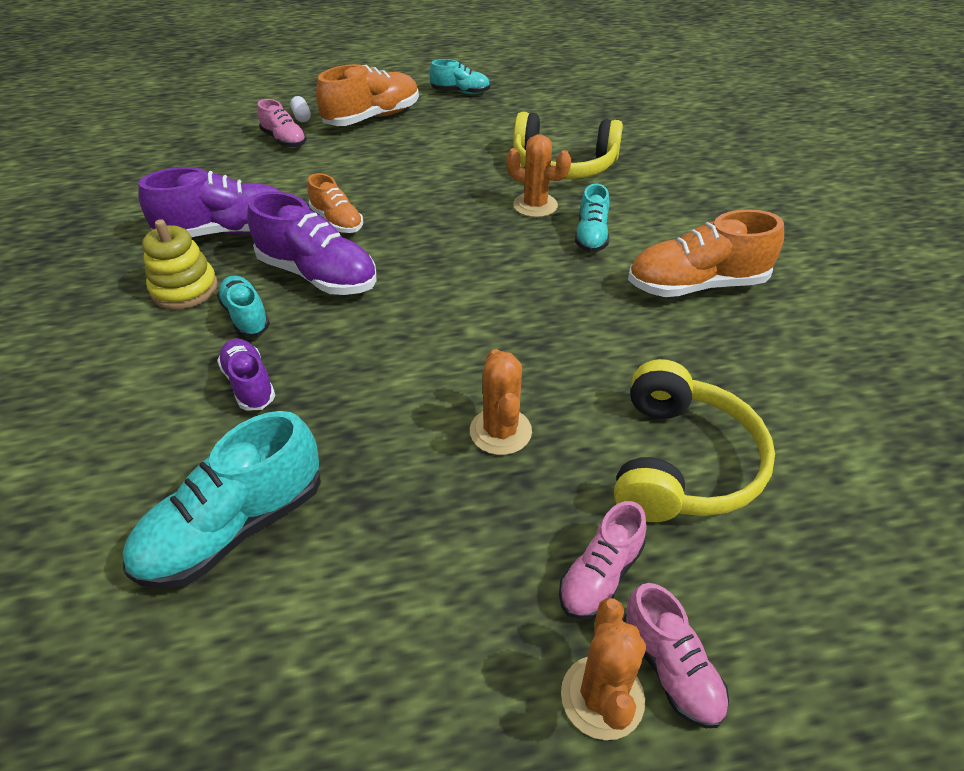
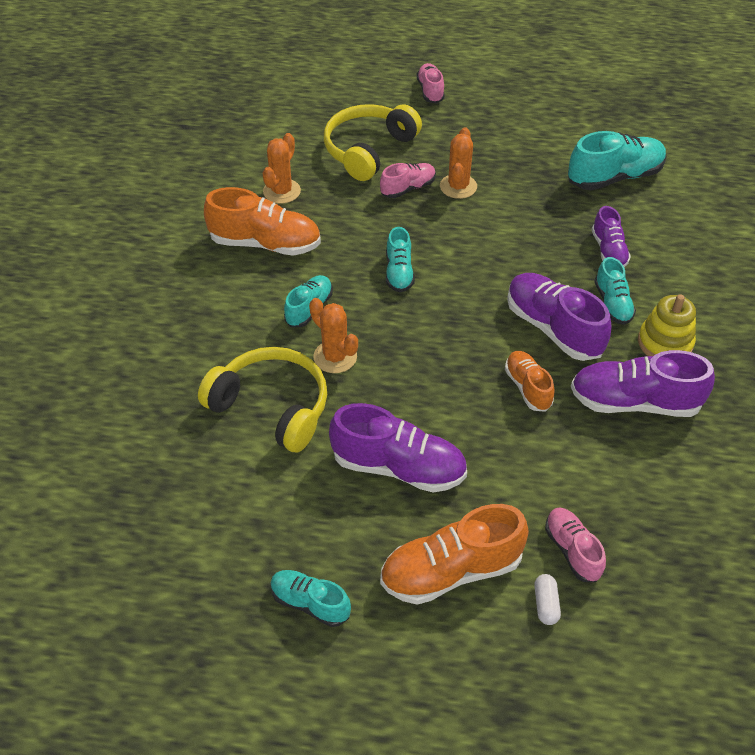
camera: 160 degrees left, 5 degrees up
(435, 153) = (398, 467): none -> purple shoe
(518, 291) = (399, 272): none -> turquoise shoe
(600, 576) = (440, 121): pink shoe -> pink shoe (408, 188)
(602, 697) = (462, 90): orange cactus -> orange cactus (282, 191)

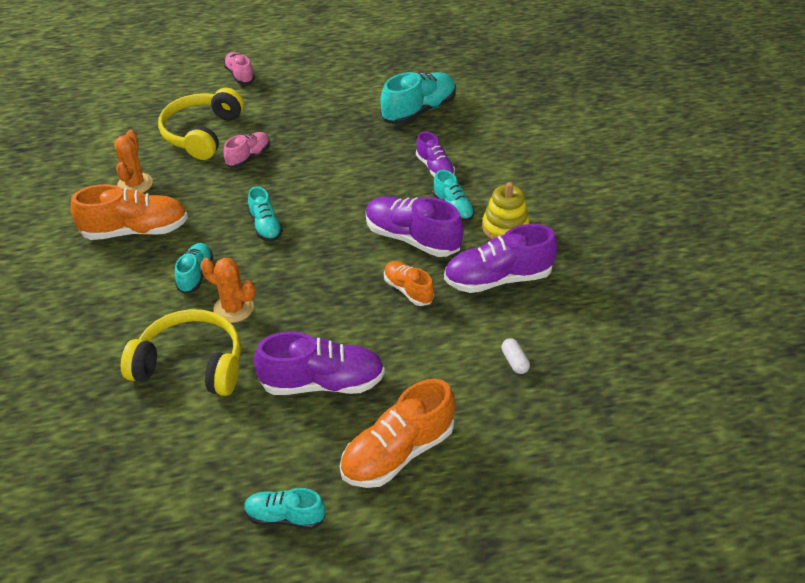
camera: 20 degrees left, 5 degrees down
(458, 186) = (291, 146): orange cactus -> none
(545, 604) = (485, 455): white capsule -> white capsule (514, 361)
(572, 550) = (490, 406): pink shoe -> none

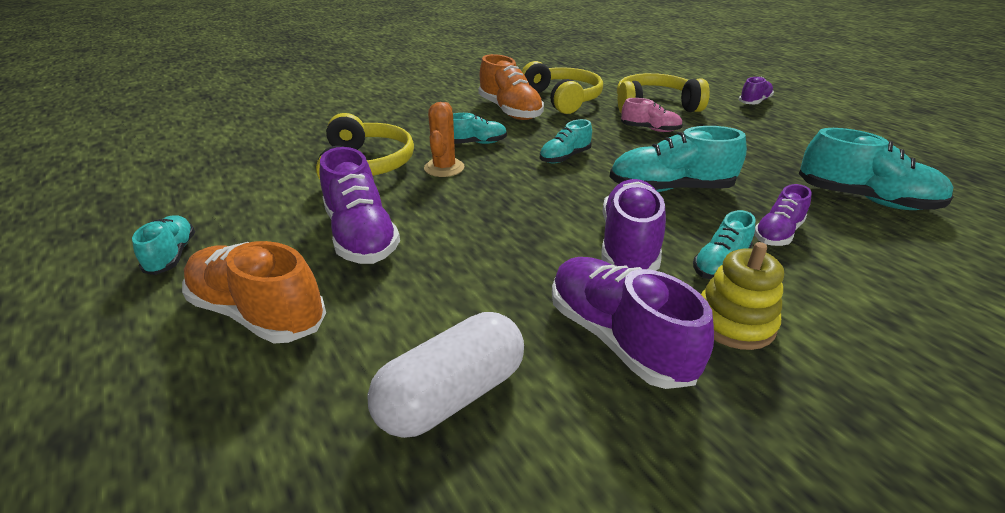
camera: 70 degrees right, 10 degrees down
(135, 184) = (563, 99): orange cactus -> yellow headphones
(239, 75) = (754, 102): pink shoe -> purple shoe
(353, 189) = (670, 189): none -> turquoise shoe
(408, 290) = (536, 261): orange shoe -> none
(514, 361) = (452, 395): white capsule -> white capsule, size x2.35

